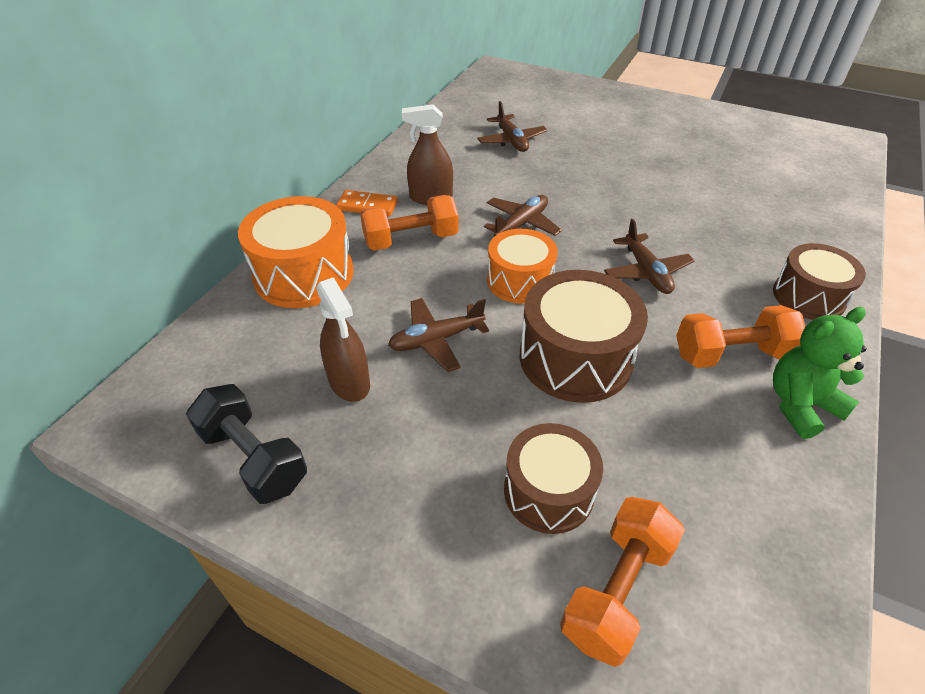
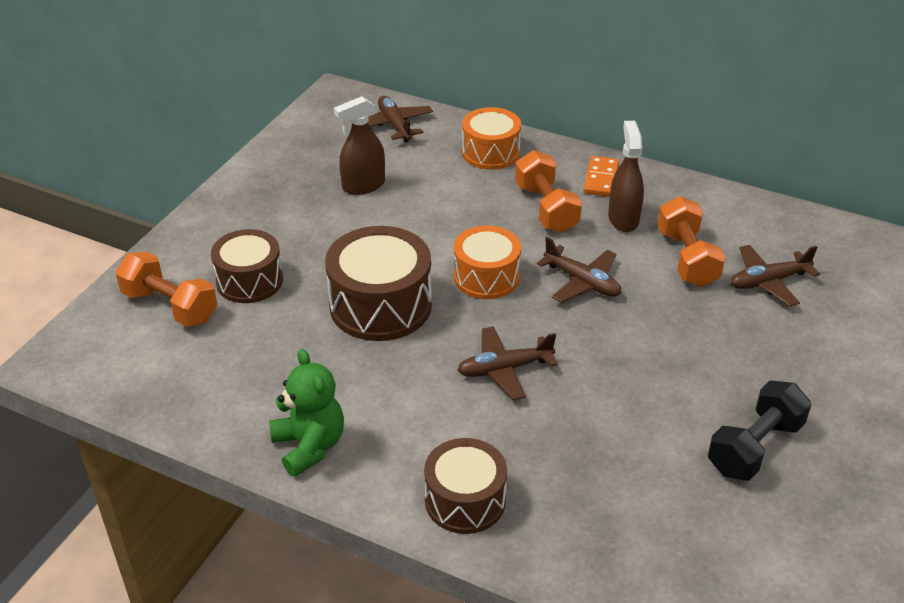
camera: 90 degrees right, 5 degrees down
(254, 458) = (300, 152): black dumbbell -> black dumbbell (754, 447)
(304, 274) = (490, 152): orange drum -> orange drum, size x0.67
(436, 340) = (407, 226): brown plane -> brown plane (395, 125)
(731, 354) = (378, 411): orange dumbbell -> orange dumbbell (687, 258)

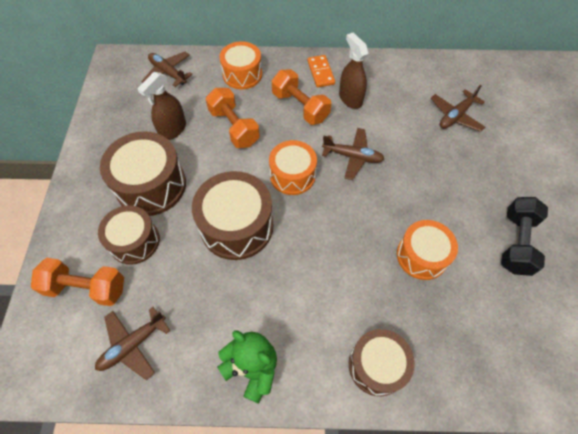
camera: 25 degrees left, 20 degrees up
(302, 233) = (151, 185): none -> brown drum
(504, 369) = (343, 245): brown plane -> brown plane (133, 345)
(604, 415) = (421, 256): none -> orange drum
(687, 258) = (402, 115): orange dumbbell -> orange dumbbell (234, 127)

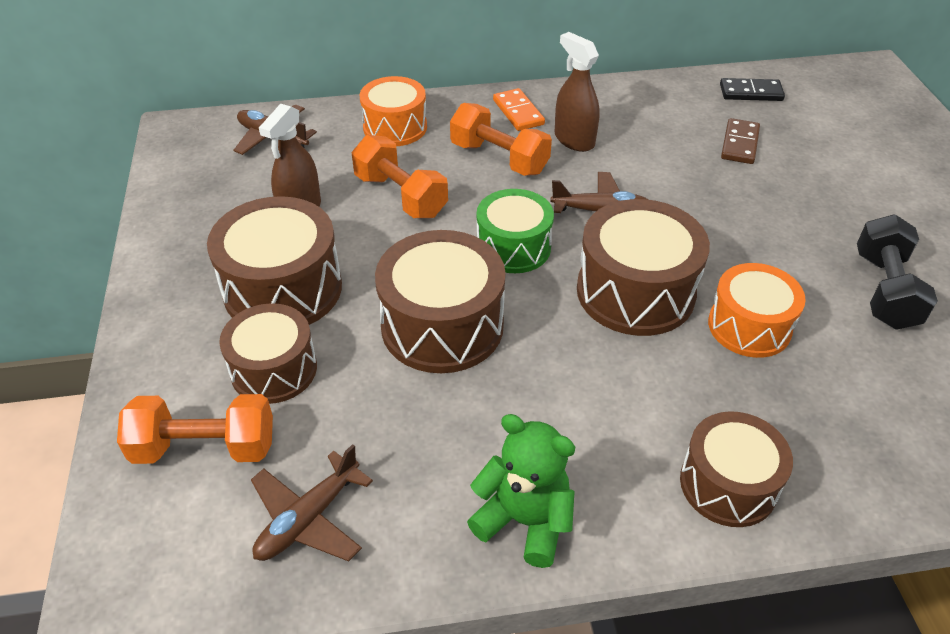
camera: 10 degrees left, 15 degrees down
(292, 175) = (513, 247): orange drum -> green drum
(358, 219) = (635, 292): none -> brown drum
(455, 116) = (740, 144): brown plane -> brown domino
(474, 75) = (751, 92): none -> black domino

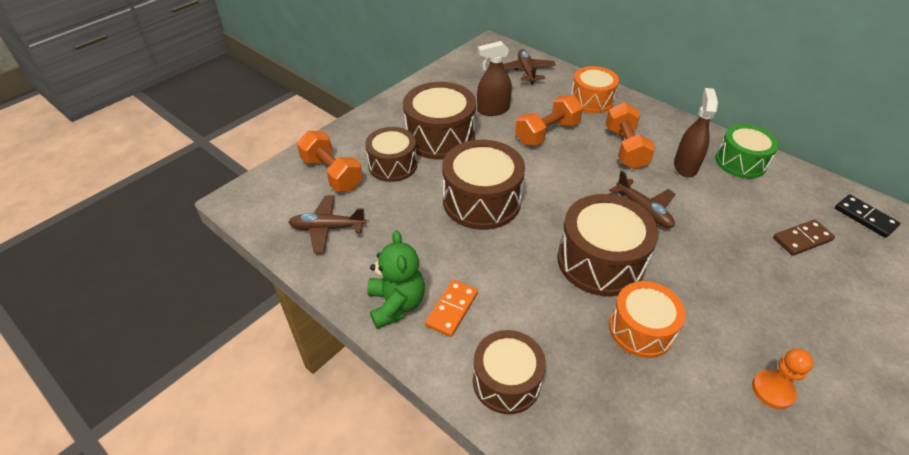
camera: 50 degrees right, 0 degrees up
(400, 196) = (547, 133): orange dumbbell -> orange dumbbell turned 45 degrees clockwise
(513, 247) = (567, 193): green drum -> green drum (740, 162)
(518, 112) = (672, 133): orange domino -> orange domino (452, 309)
(884, 290) = (772, 390): black dumbbell -> orange pawn

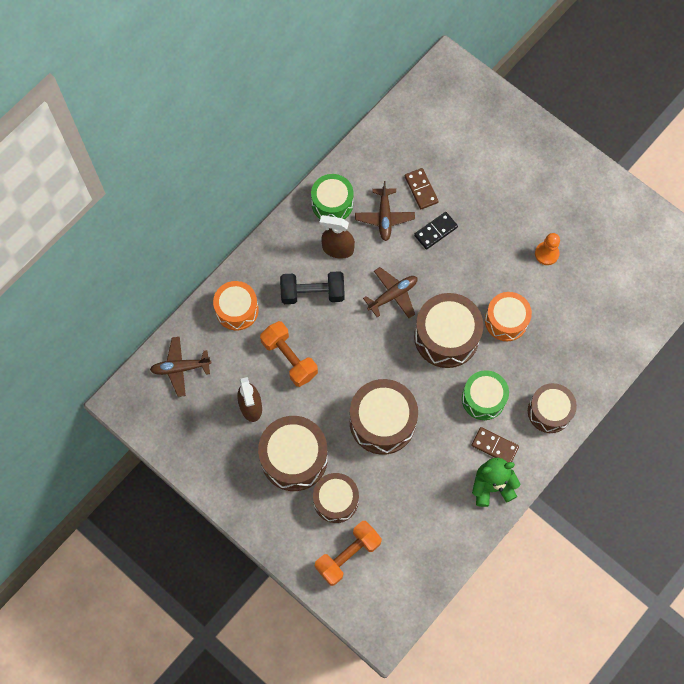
camera: 90 degrees left, 25 degrees up
(327, 228) = (416, 549): brown plane -> brown plane (384, 217)
(452, 309) = (494, 446): orange domino -> brown domino
(519, 298) = (483, 399): none -> green drum
(625, 148) = (312, 293): orange dumbbell -> black dumbbell
(865, 217) = (397, 137): black domino -> black domino (435, 231)

